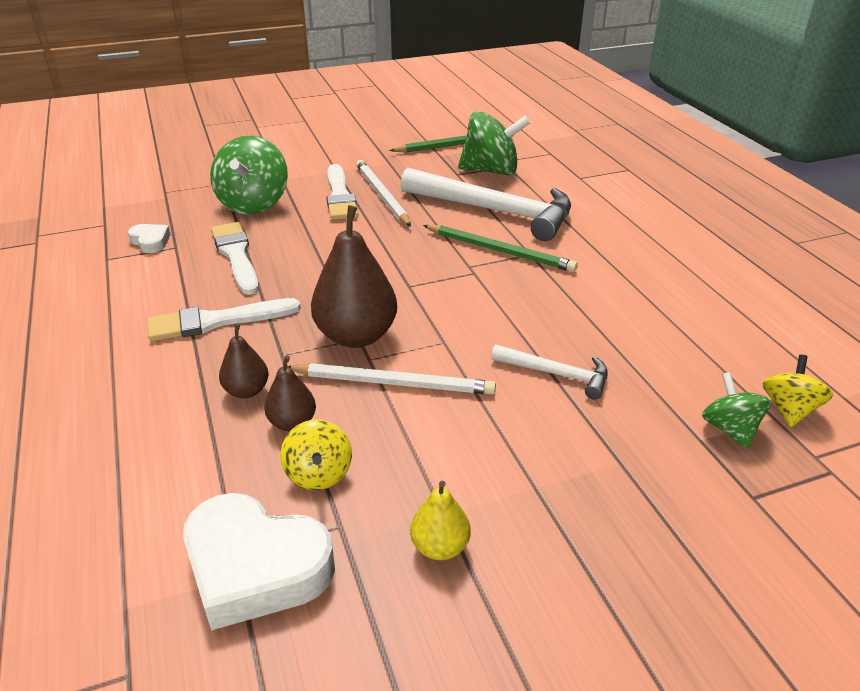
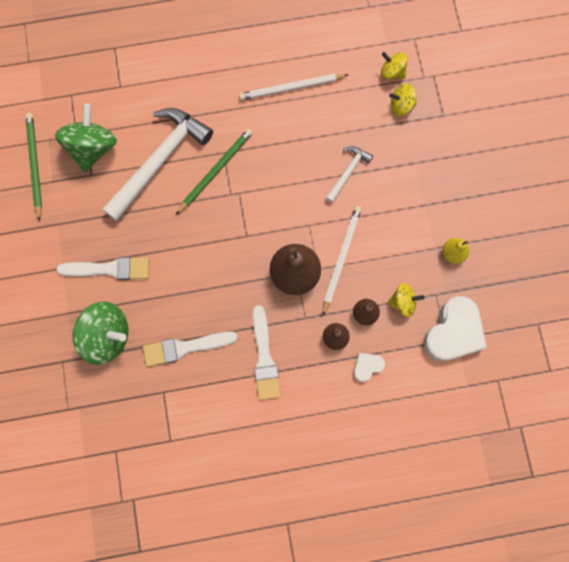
camera: 80 degrees left, 40 degrees up
(150, 242) = (151, 411): white heart -> white heart (367, 366)
(382, 195) = (115, 237): white pencil -> white pencil (291, 88)
(729, 429) = (401, 105): green spinning top -> yellow spinning top

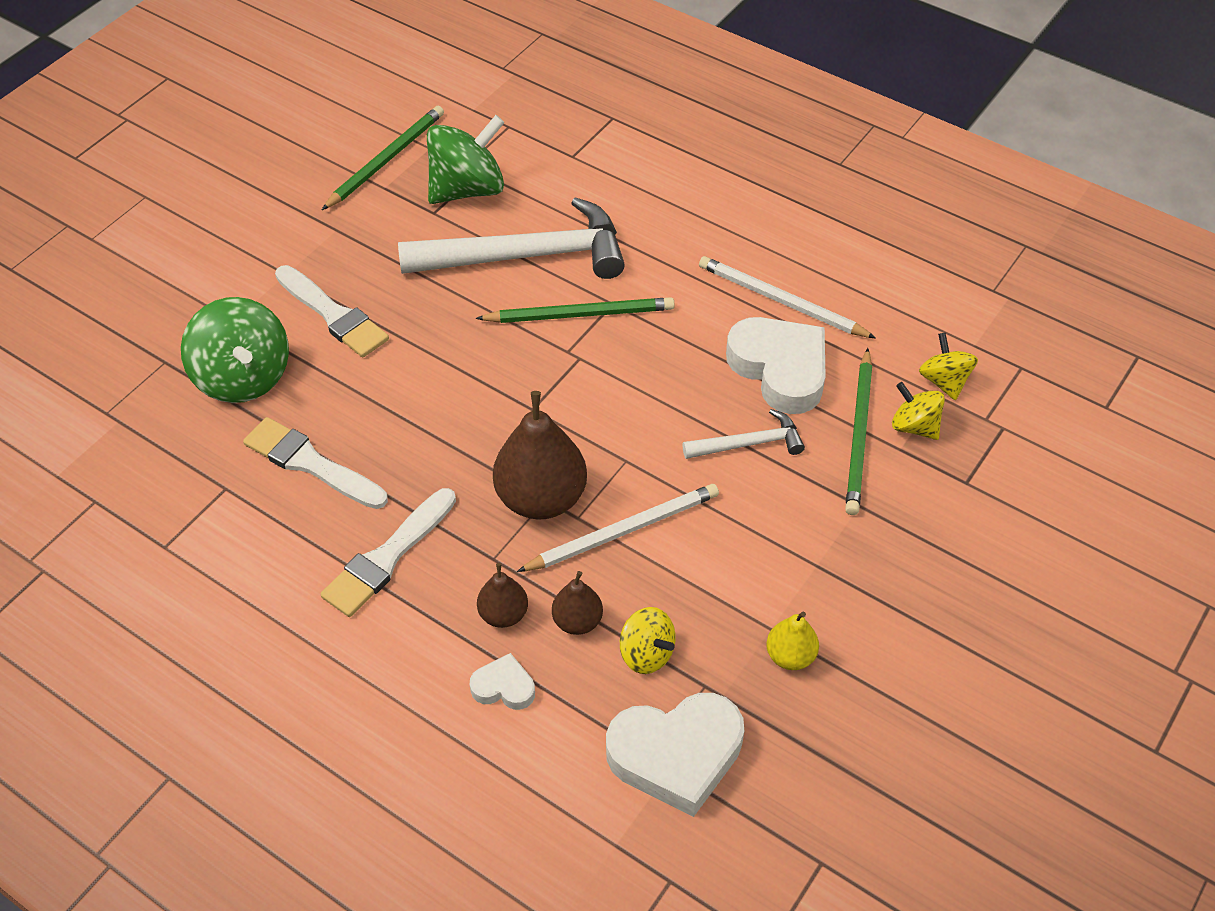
camera: 45 degrees right, 25 degrees down
(324, 124) = (780, 369): none -> white heart
(384, 129) = (859, 435): none -> green pencil

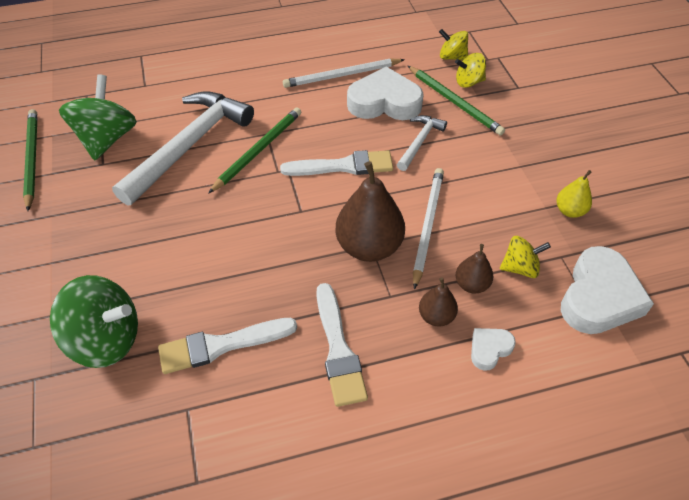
camera: 50 degrees left, 0 degrees up
(333, 314) = (116, 259): white brush -> white brush (343, 166)

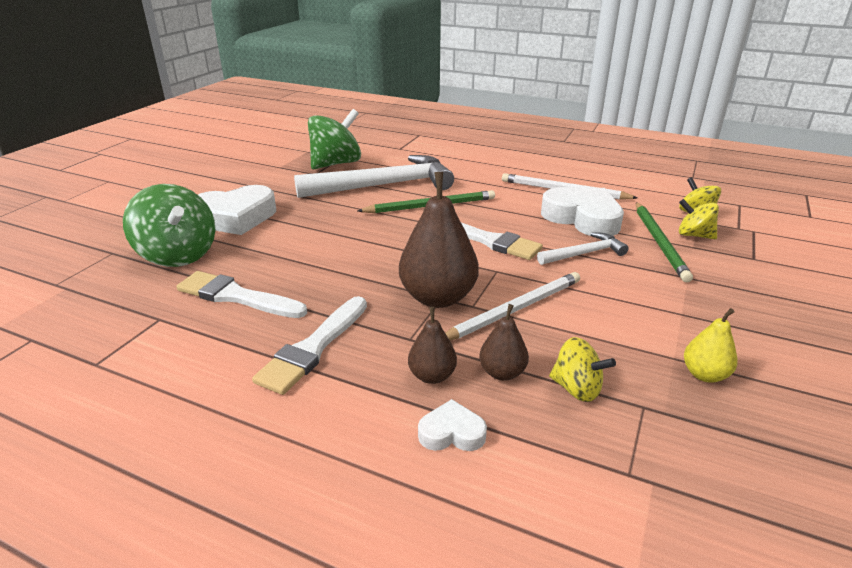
camera: 40 degrees right, 20 degrees down
(32, 159) = (279, 157): green pencil -> none
(599, 297) = (652, 469): white heart -> white heart (235, 217)

